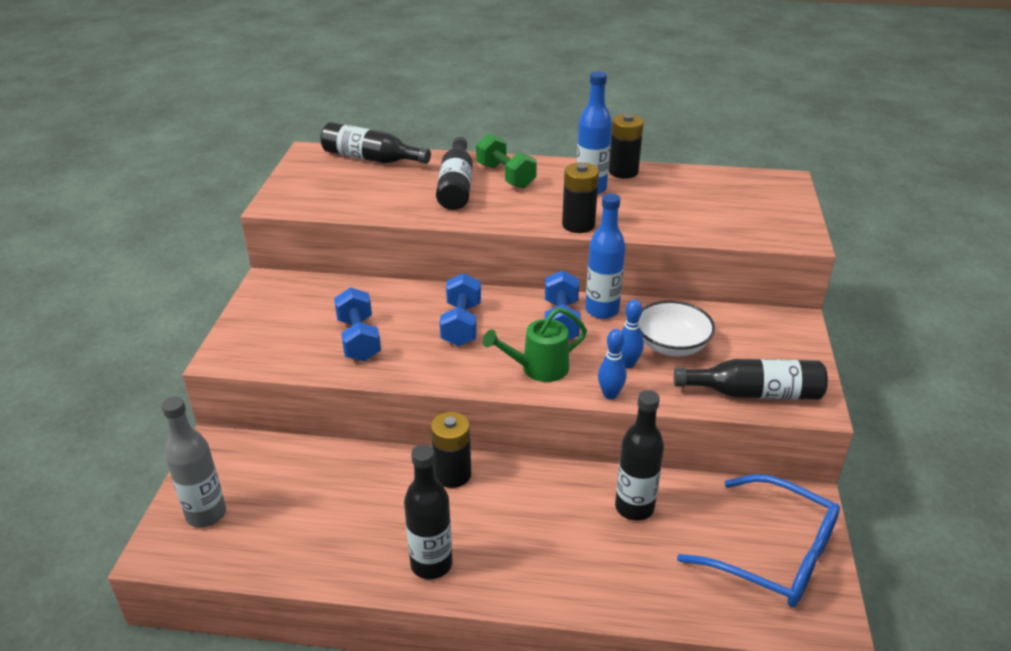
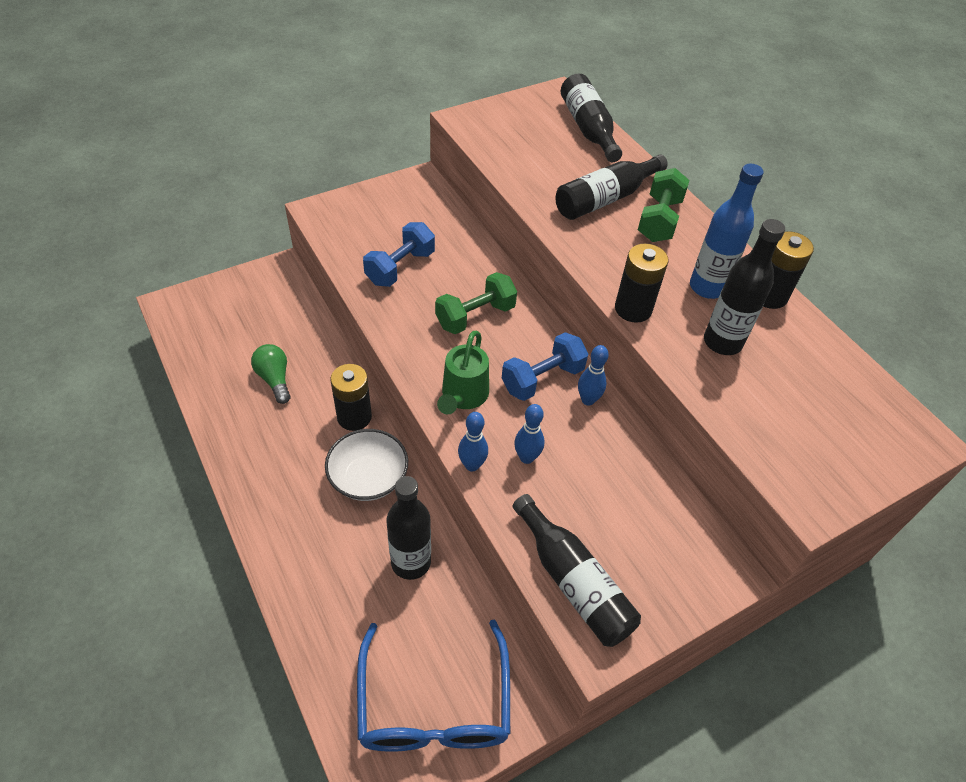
camera: 50 degrees right, 15 degrees up
(206, 514) = (216, 306): grey bottle -> none
(351, 510) = (274, 379): none -> green light bulb
(431, 564) = (255, 457): black bottle -> black bottle (722, 342)
(461, 324) = (475, 316): blue dumbbell -> green dumbbell
(538, 369) = (463, 397): green watering can -> green watering can turned 105 degrees counterclockwise
(602, 310) = (588, 400): blue bottle -> blue bowling pin
(671, 345) = (585, 479): white bowl -> white bowl (368, 478)

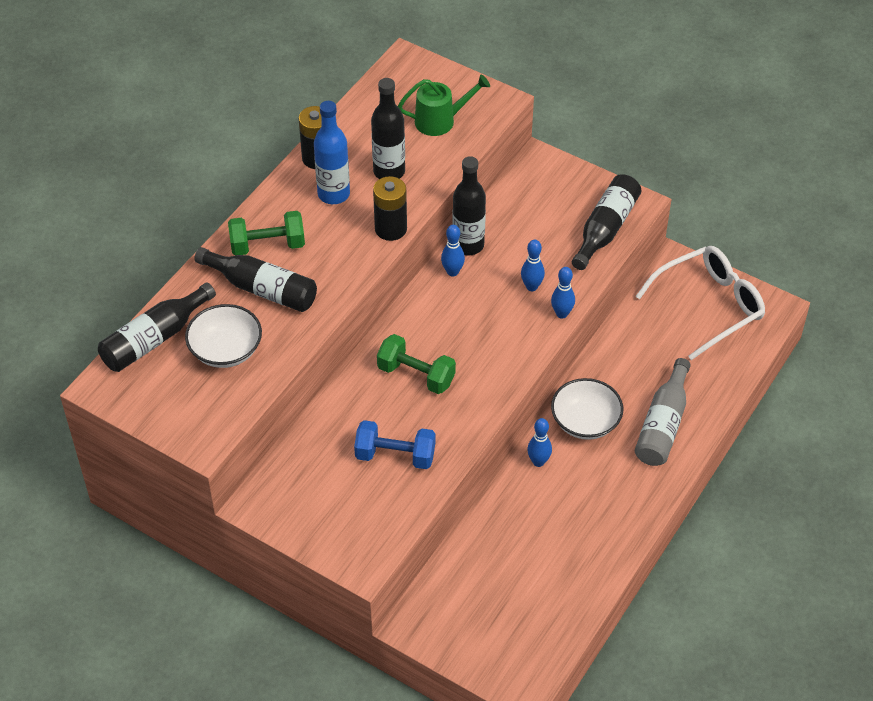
camera: 115 degrees left, 0 degrees up
(274, 379) = (543, 541): green light bulb -> none
(313, 545) = (663, 424): none -> grey bottle
(354, 417) = (538, 462): black battery -> blue bowling pin
(411, 562) = (630, 362): black bottle -> black bottle (468, 245)
(434, 704) = (709, 306): blue glasses -> white glasses
(463, 397) = (506, 345): green watering can -> green watering can (441, 120)
(542, 379) = (452, 305): blue dumbbell -> none
(549, 158) = (226, 350): none -> white bowl

